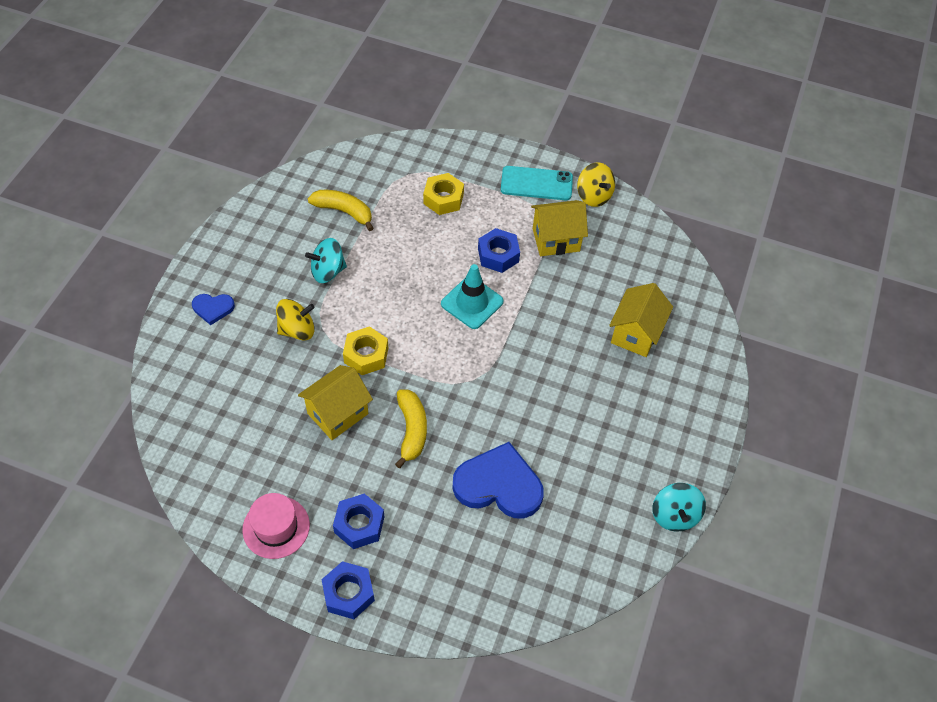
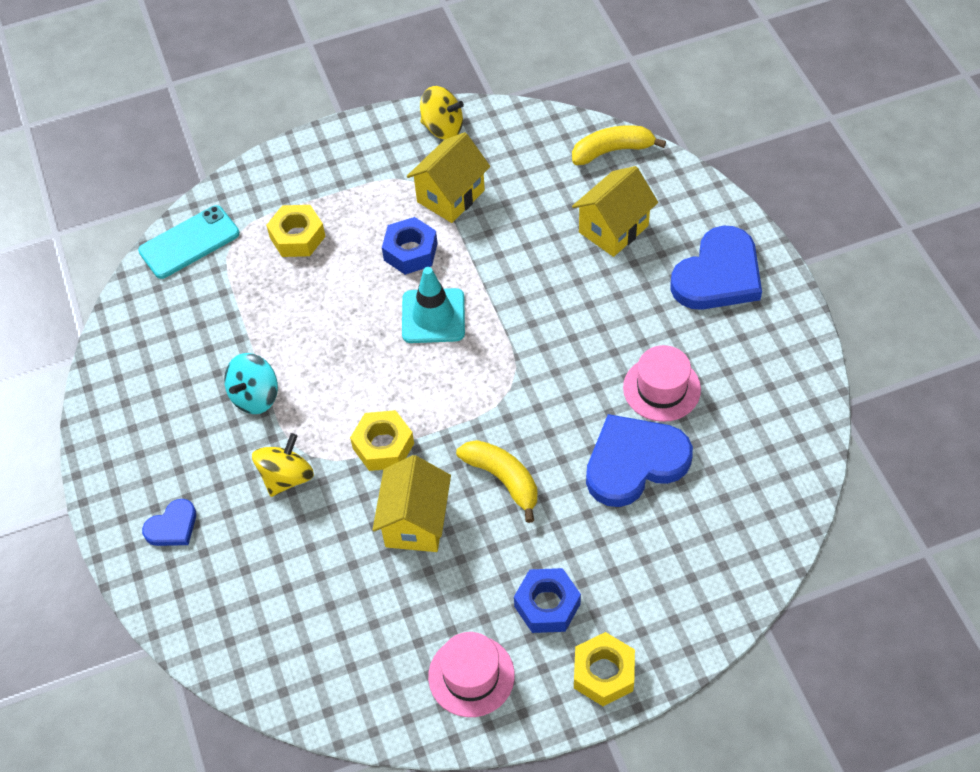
camera: 35 degrees left, 0 degrees up
(344, 212) = (207, 325): yellow banana -> yellow banana (612, 151)
(348, 593) = (603, 673): blue nut -> yellow nut
(536, 183) = (375, 155): turquoise phone -> turquoise phone (189, 242)
(563, 454) = (661, 388): none -> pink hat
(635, 333) = (613, 229): yellow house -> yellow house turned 60 degrees clockwise
(673, 413) = (718, 275): none -> blue heart
(674, 515) = (808, 363): turquoise spinning top -> none

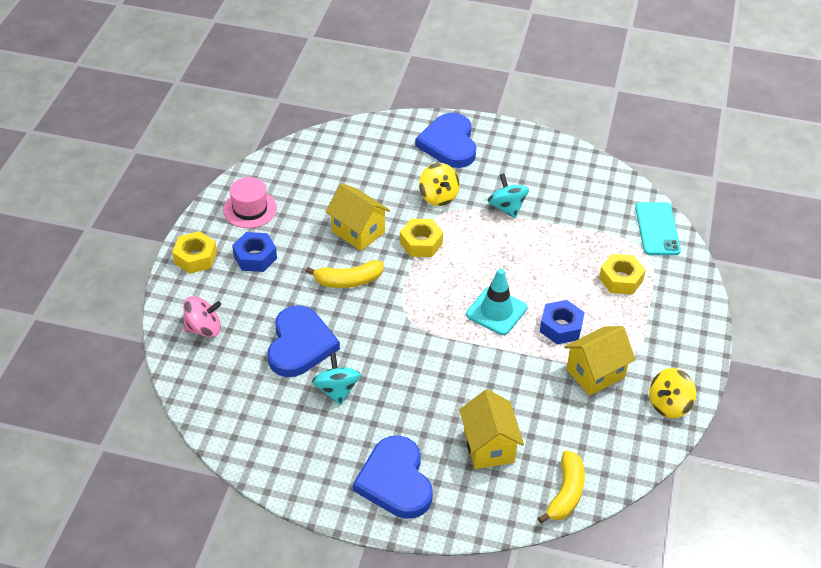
camera: 120 degrees right, 10 degrees down
(172, 526) = (449, 144): blue heart -> blue heart, size x1.99
(450, 196) = (595, 373): yellow house -> yellow house turned 75 degrees clockwise
(661, 388) = (336, 390): pink hat -> turquoise spinning top
(698, 574) = (204, 328): none -> pink spinning top

